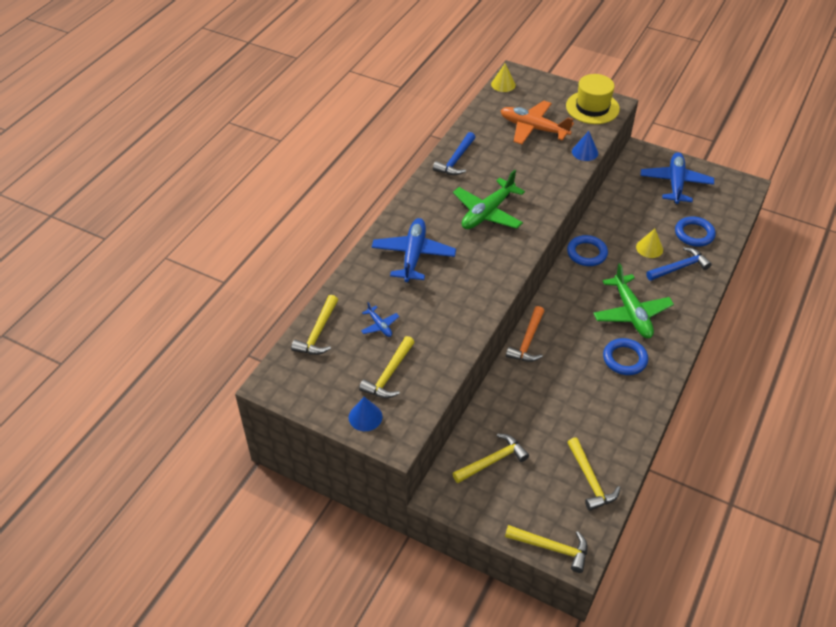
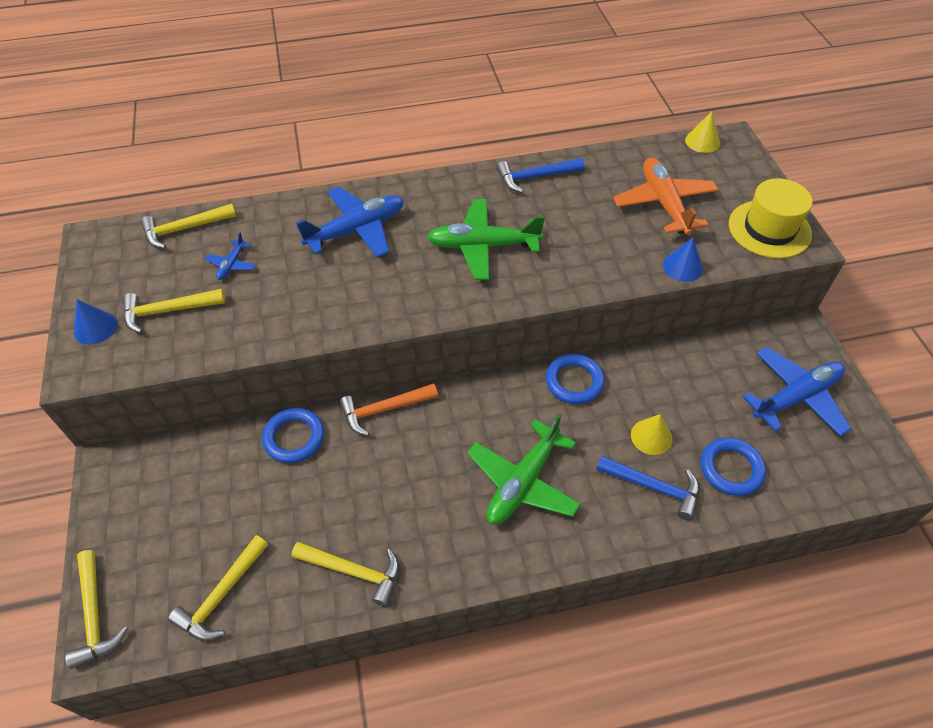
camera: 50 degrees right, 5 degrees up
(492, 461) = (184, 482): yellow hammer -> yellow hammer (353, 571)
(624, 359) = (441, 519): blue ring -> blue ring (294, 438)

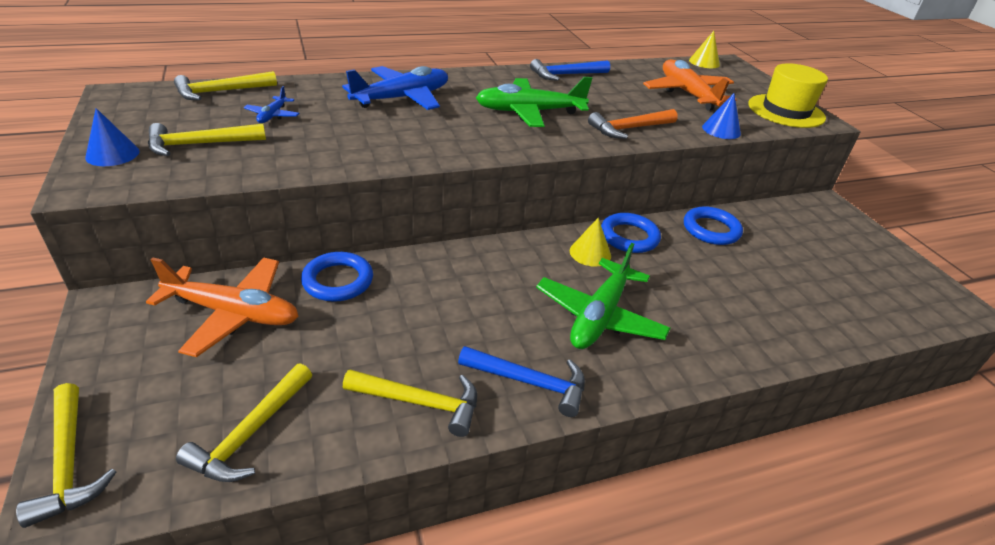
camera: 10 degrees left, 15 degrees down
(207, 474) = (233, 313): none -> orange plane
(384, 409) = (437, 257): orange hammer -> orange hammer (629, 129)
(651, 436) = (719, 278): yellow cone -> yellow cone (590, 253)
(653, 487) = (737, 319): blue hammer -> blue hammer (529, 382)
(731, 469) = (807, 303): blue ring -> blue ring (711, 230)
(796, 397) = (843, 249): blue plane -> none

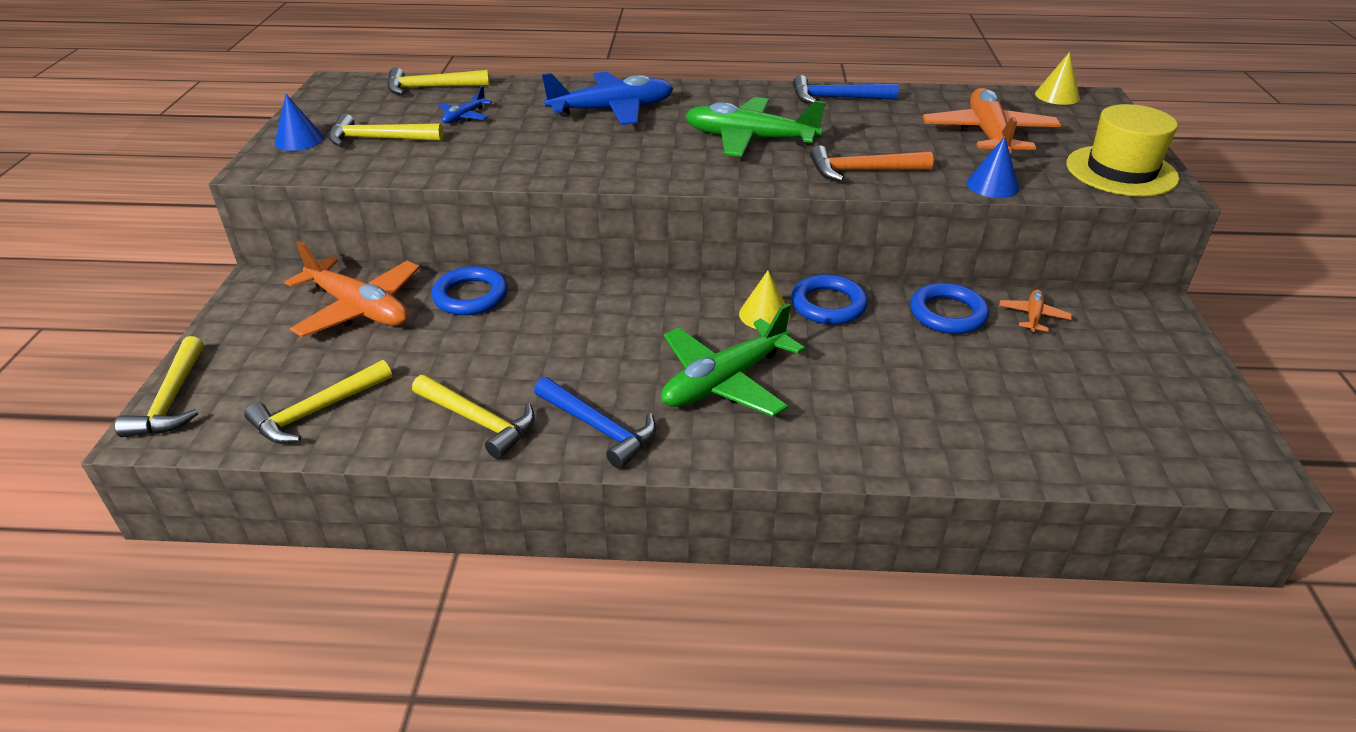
camera: 25 degrees right, 0 degrees up
(763, 222) = (1033, 316): none -> orange plane

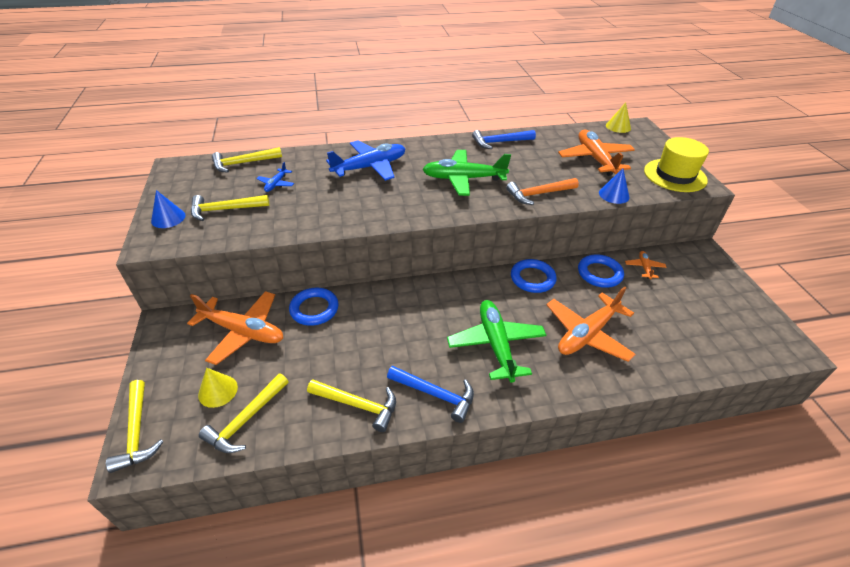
camera: 15 degrees left, 5 degrees up
(724, 381) = (496, 344): green plane -> green plane turned 135 degrees clockwise
(764, 314) = (499, 292): yellow cone -> yellow cone (218, 391)
(883, 391) = (587, 334): none -> orange plane

